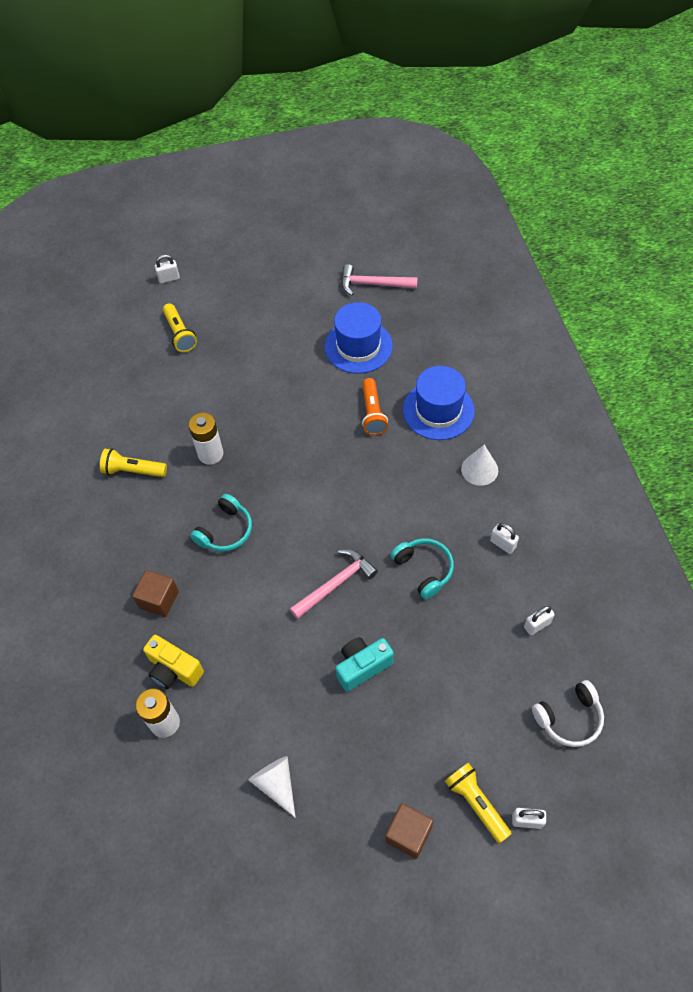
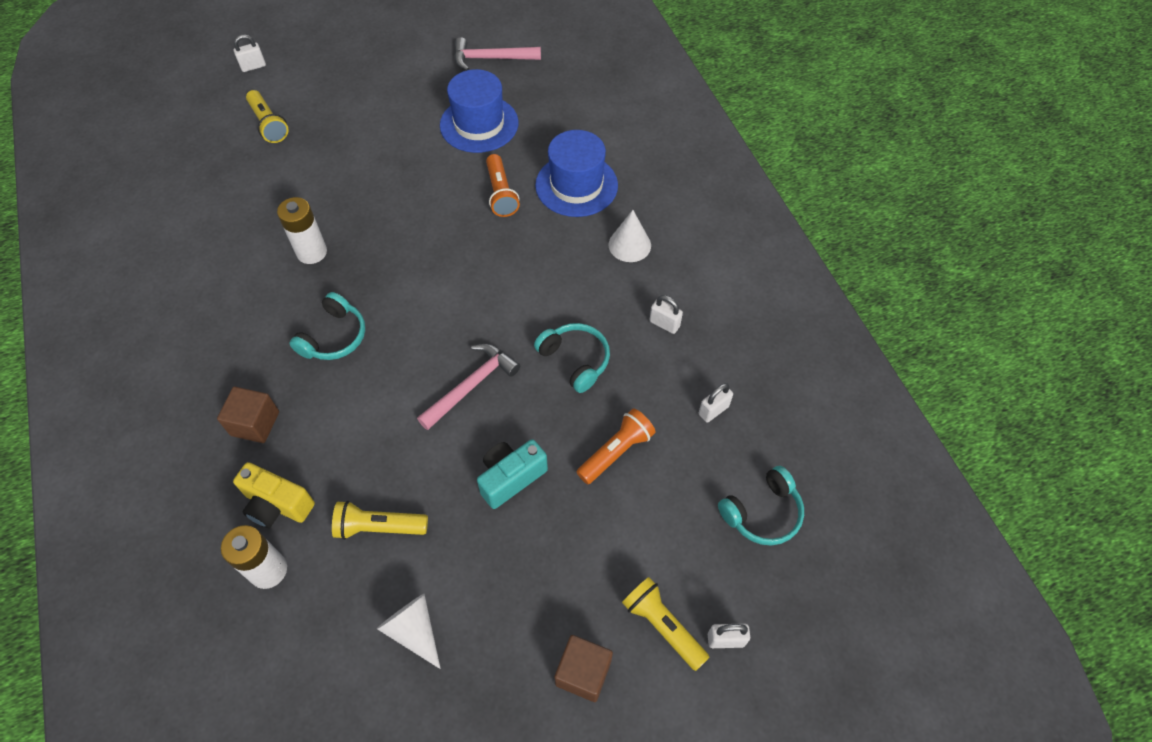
camera: 10 degrees left, 0 degrees up
(133, 470) = (217, 278): yellow flashlight -> yellow flashlight (379, 527)
(451, 653) = (616, 452): none -> orange flashlight
(569, 718) = (762, 513): white headphones -> turquoise headphones

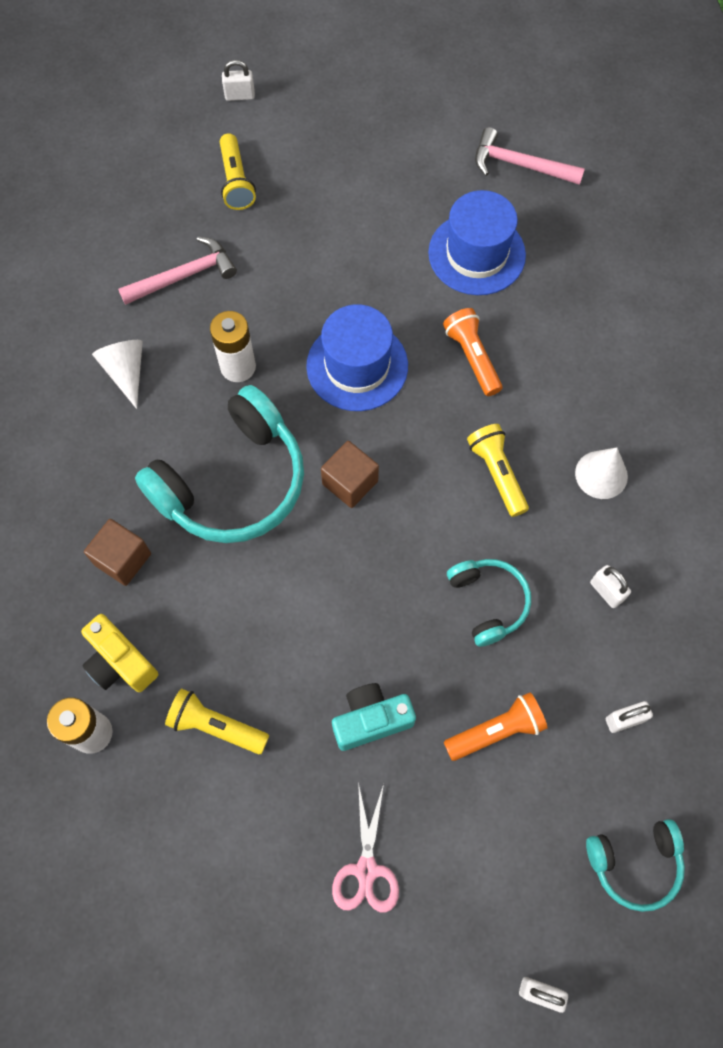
camera: 20 degrees right, 10 degrees up
(334, 337) = (233, 482): turquoise headphones -> turquoise headphones, size x1.90
(414, 630) = (218, 854): white cone -> white cone (126, 372)
(472, 385) = (363, 594): pink hammer -> pink hammer (184, 276)
(501, 194) = (472, 357): orange flashlight -> orange flashlight turned 150 degrees clockwise
(547, 596) = (366, 870): none -> pink scissors
(576, 185) = (565, 374): blue hat -> blue hat (357, 366)
(583, 673) = (376, 969): brown cube -> brown cube (350, 482)
(663, 625) = (477, 950): yellow flashlight -> yellow flashlight (497, 473)

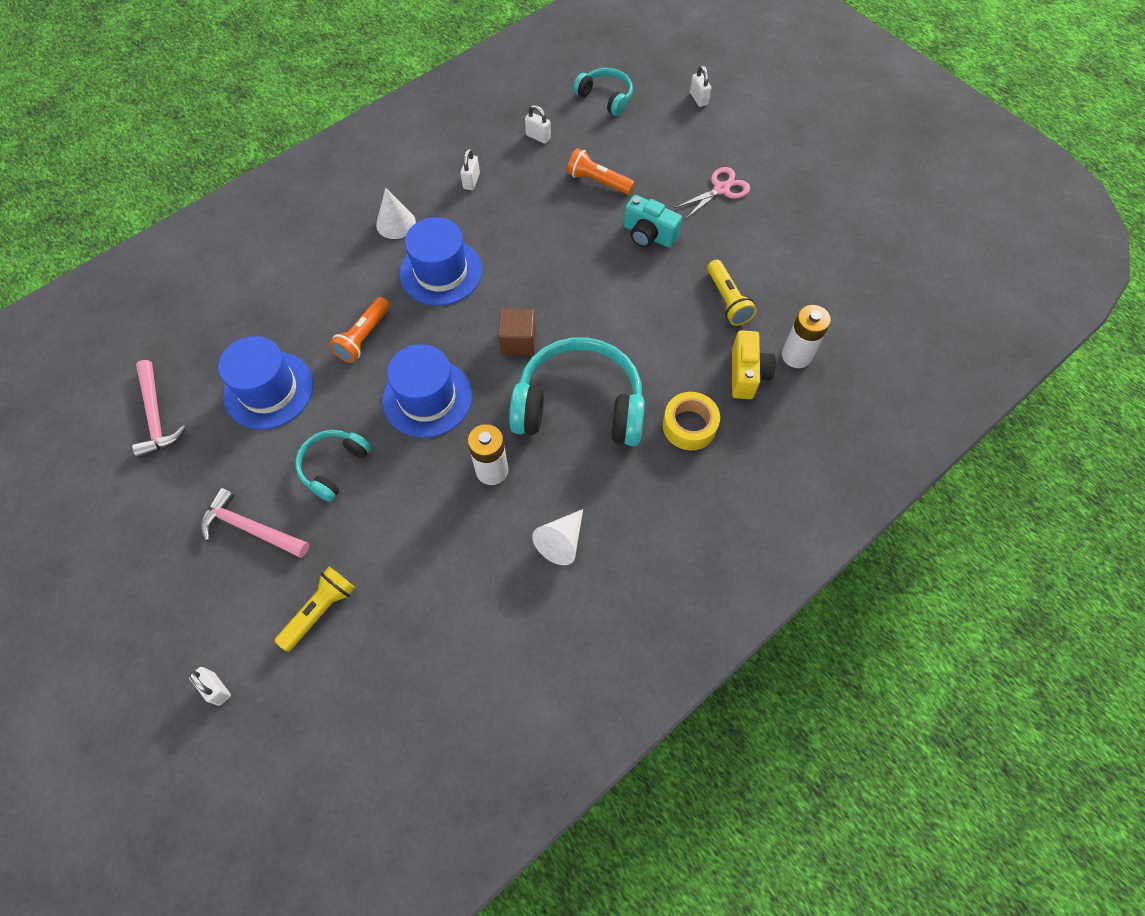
camera: 130 degrees left, 5 degrees down
(122, 559) = (689, 426): brown cube -> yellow tape
(184, 276) = (445, 572): pink hammer -> pink hammer (251, 528)
(488, 602) = (529, 227): turquoise headphones -> turquoise headphones (334, 466)
(497, 473) = (441, 272): yellow flashlight -> blue hat

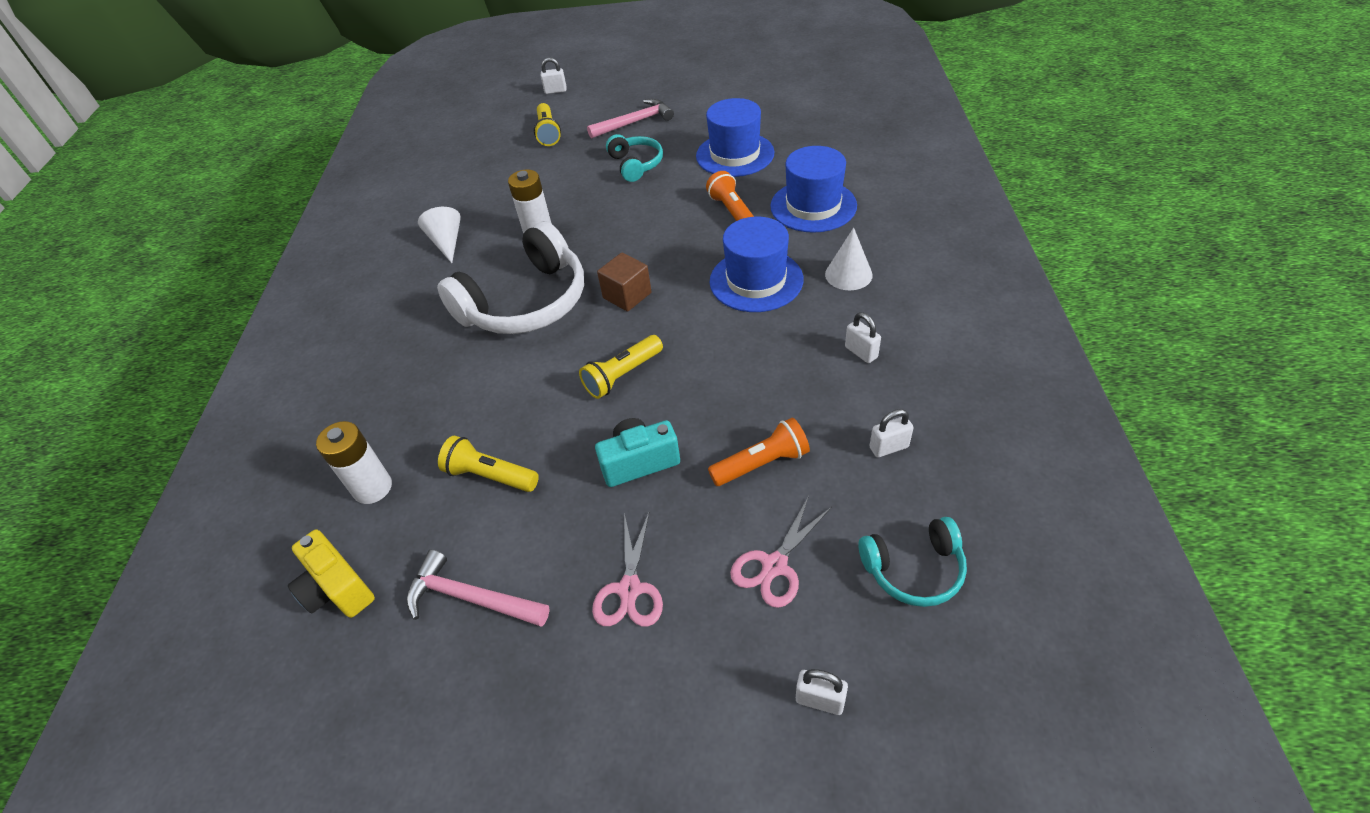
camera: 135 degrees right, 15 degrees down
(156, 416) = (767, 106): pink hammer -> pink hammer (470, 597)
(427, 398) = (636, 224): blue hat -> blue hat (813, 206)
(579, 405) = (526, 302): turquoise headphones -> white headphones
(594, 289) = (622, 375): none -> yellow flashlight
(653, 144) = (774, 566): none -> pink scissors
(689, 426) = (423, 359): yellow tape -> none
(747, 374) = (408, 432): yellow camera -> yellow camera (337, 589)

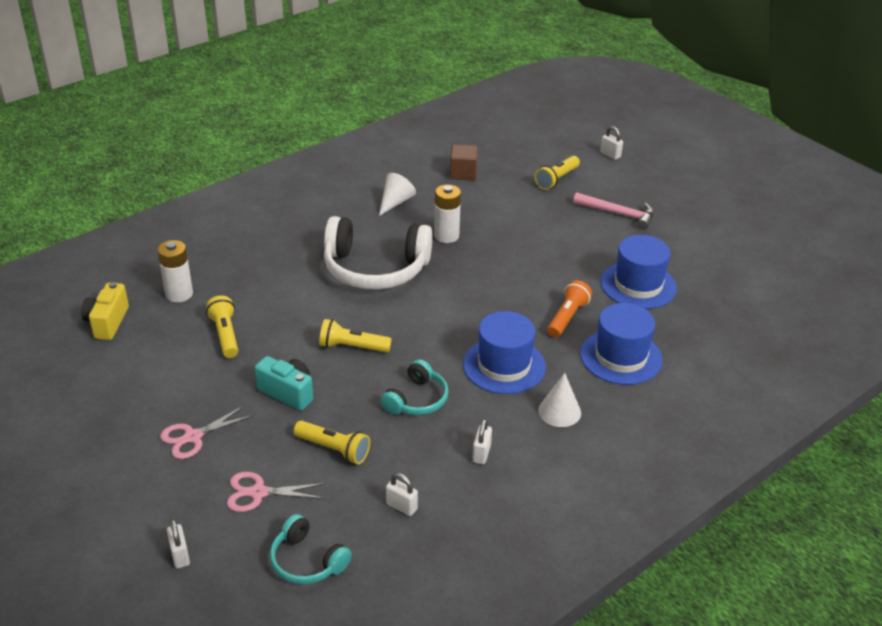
camera: 45 degrees right, 10 degrees down
(470, 597) = (139, 375): pink hammer -> none
(627, 295) = (426, 310): brown cube -> brown cube (463, 173)
(636, 164) = (568, 241): turquoise headphones -> turquoise headphones (417, 399)
(762, 464) = (334, 449): orange flashlight -> yellow flashlight

